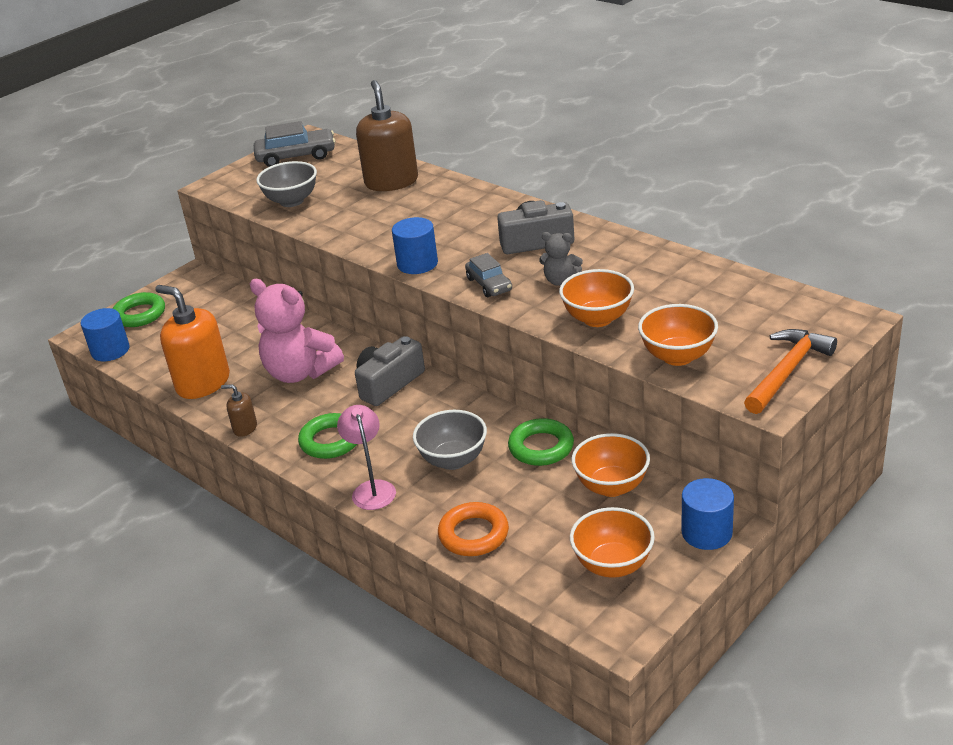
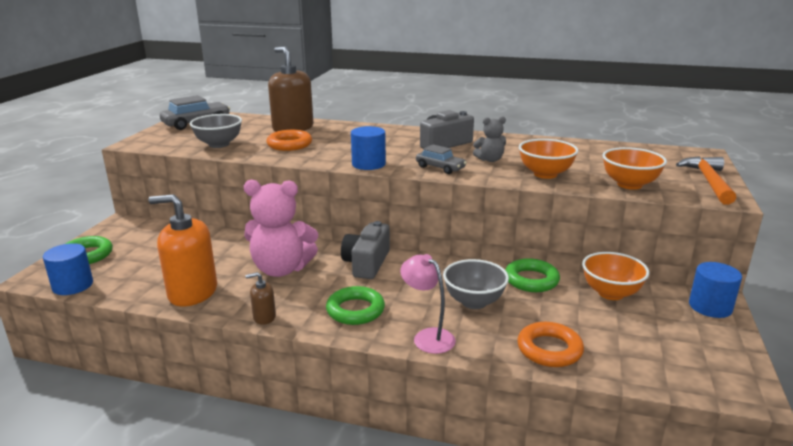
camera: 30 degrees left, 10 degrees down
(363, 213) = (289, 144): none -> orange ring
(613, 565) = (677, 343): orange bowl -> none

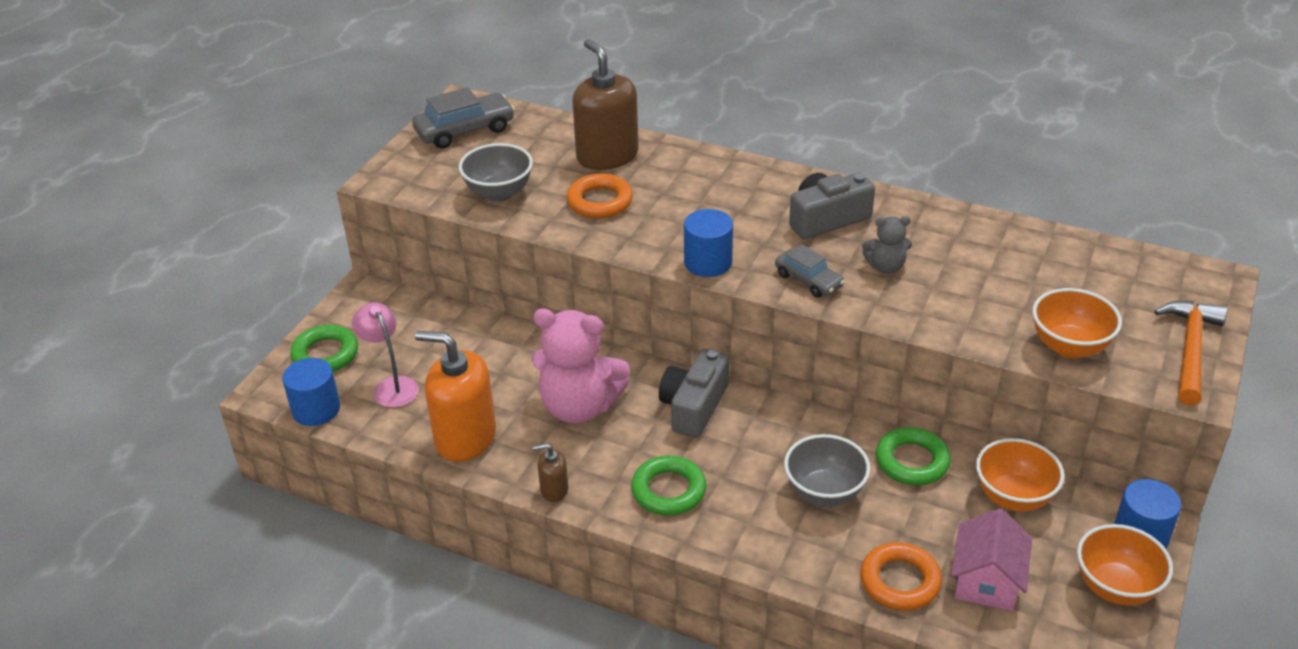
camera: 10 degrees right, 15 degrees up
(427, 337) = (752, 544): pink lamp -> pink lamp (391, 386)
(545, 174) = (956, 310): orange bowl -> orange bowl (1115, 587)
(614, 343) = (986, 580): none -> pink house

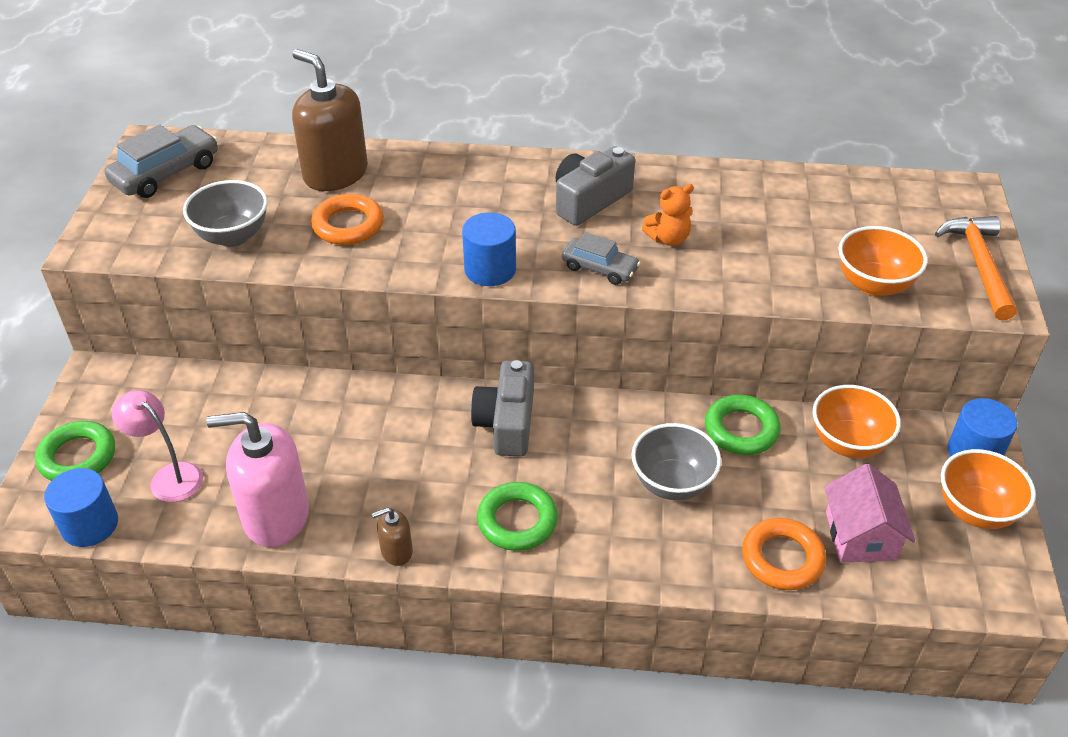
camera: 20 degrees left, 5 degrees up
(465, 437) = (276, 516): orange soap dispenser -> pink soap dispenser
(579, 406) = (387, 451): pink teddy bear -> none
(886, 267) = (668, 238): grey teddy bear -> orange teddy bear

